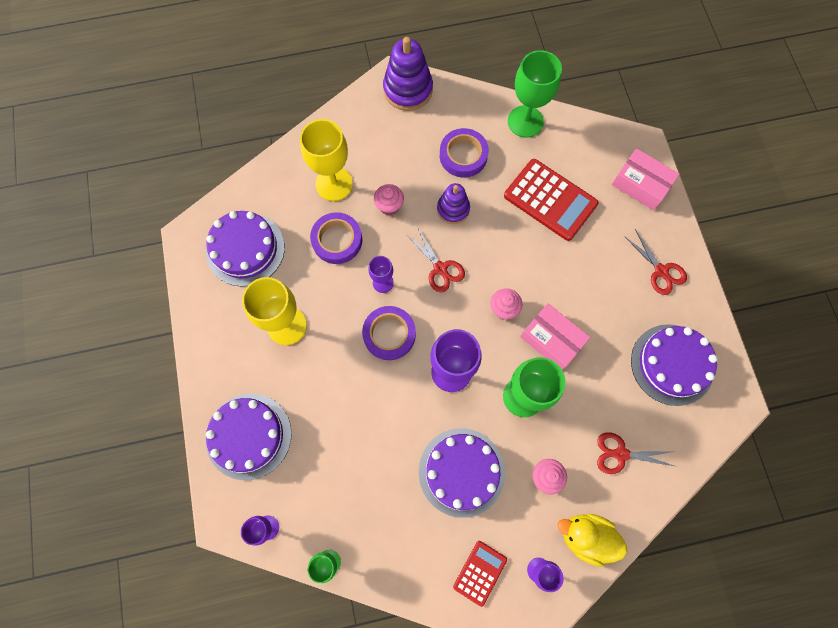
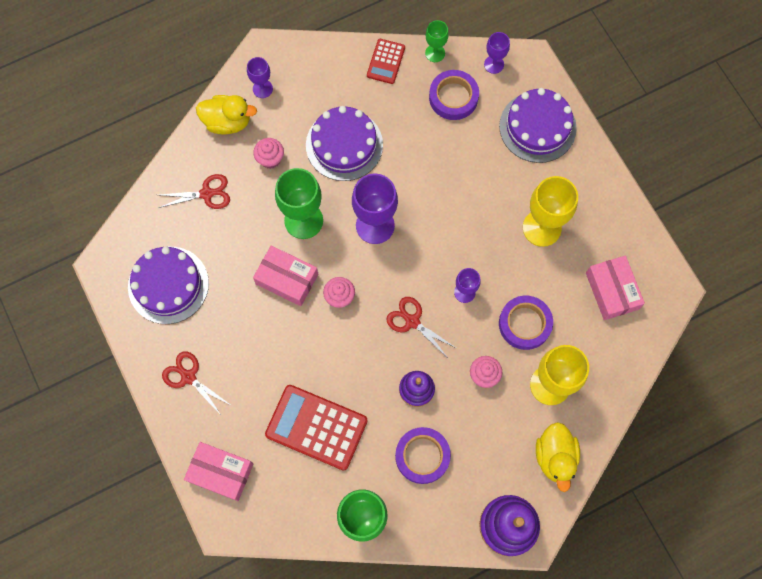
camera: 165 degrees right, 0 degrees up
(245, 249) = (612, 291): purple cake -> pink box
(351, 128) = (555, 457): none -> yellow duck
(389, 334) = (443, 244): purple tape -> purple tape (453, 97)
(480, 572) = (310, 75): red calculator -> red calculator (386, 61)

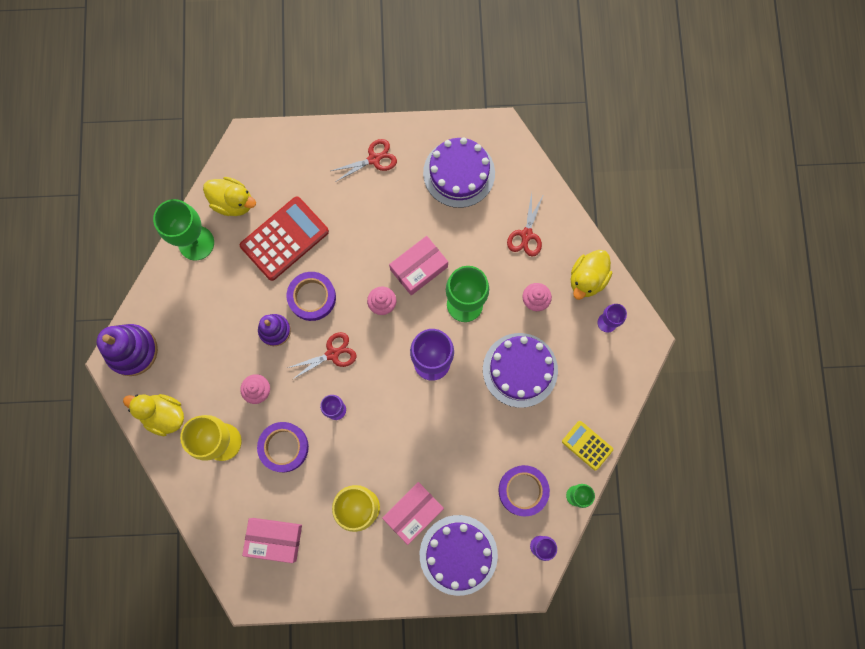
camera: 115 degrees right, 5 degrees up
(221, 472) = (286, 153): pink box -> pink box (413, 512)
(301, 502) = (233, 202): none -> yellow duck
(386, 61) = (587, 445): red calculator -> yellow calculator
(422, 456) = (220, 310): purple tape -> purple tape (312, 297)

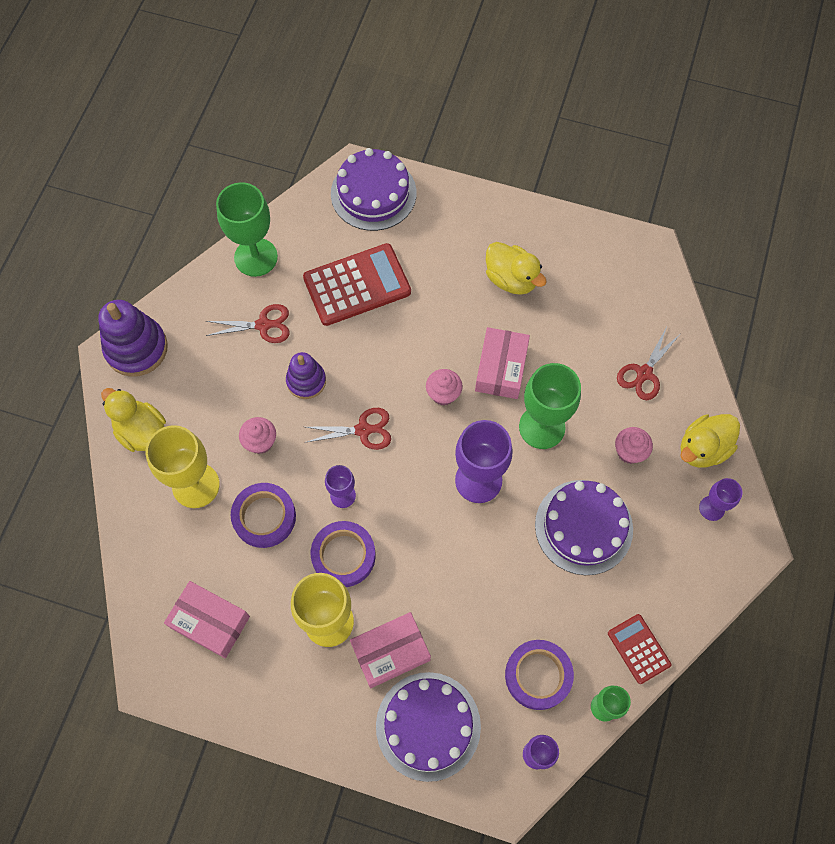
camera: 20 degrees right, 10 degrees down
(233, 202) = (314, 228): yellow duck -> yellow duck (511, 279)
(312, 297) = (363, 359): purple tape -> purple tape (343, 555)
(374, 159) = (492, 233): red scissors -> red scissors (263, 325)
(419, 268) = (501, 368): pink box -> pink box turned 60 degrees counterclockwise
(459, 173) = (586, 279): purple cake -> purple cake (373, 193)
(587, 445) = (638, 649): yellow calculator -> red calculator

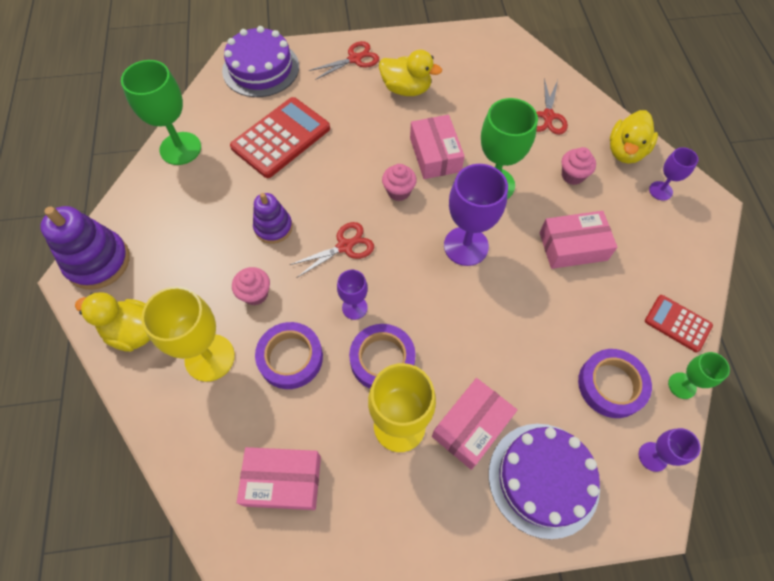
camera: 25 degrees left, 5 degrees down
(263, 325) = (212, 198): red scissors -> red scissors (354, 59)
(583, 527) = (573, 246): purple cake -> pink box

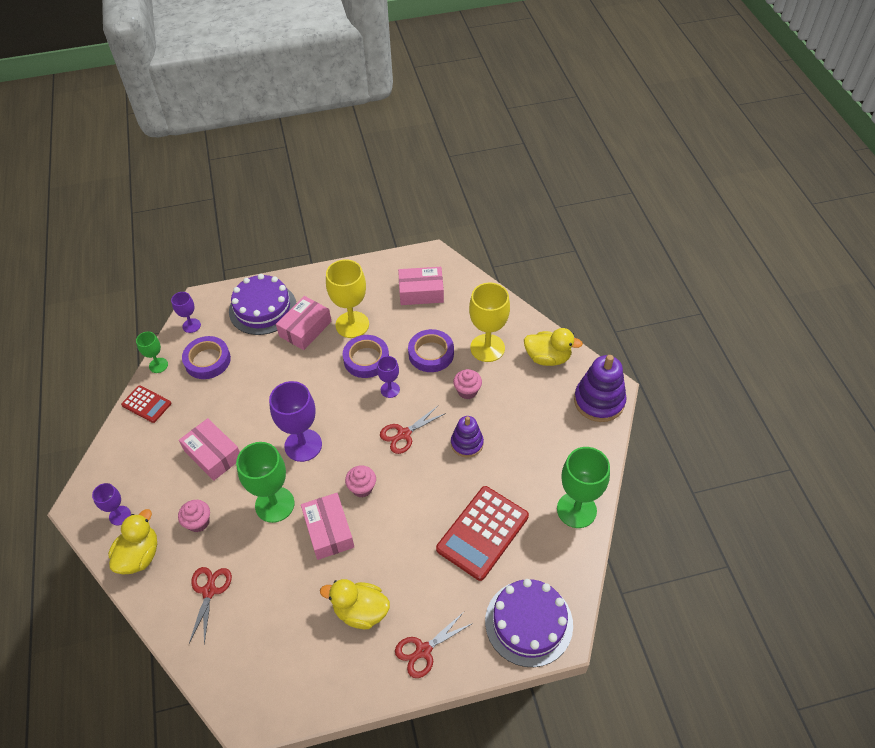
camera: 175 degrees right, 10 degrees down
(573, 246) = (213, 454): pink box -> pink box turned 60 degrees clockwise

